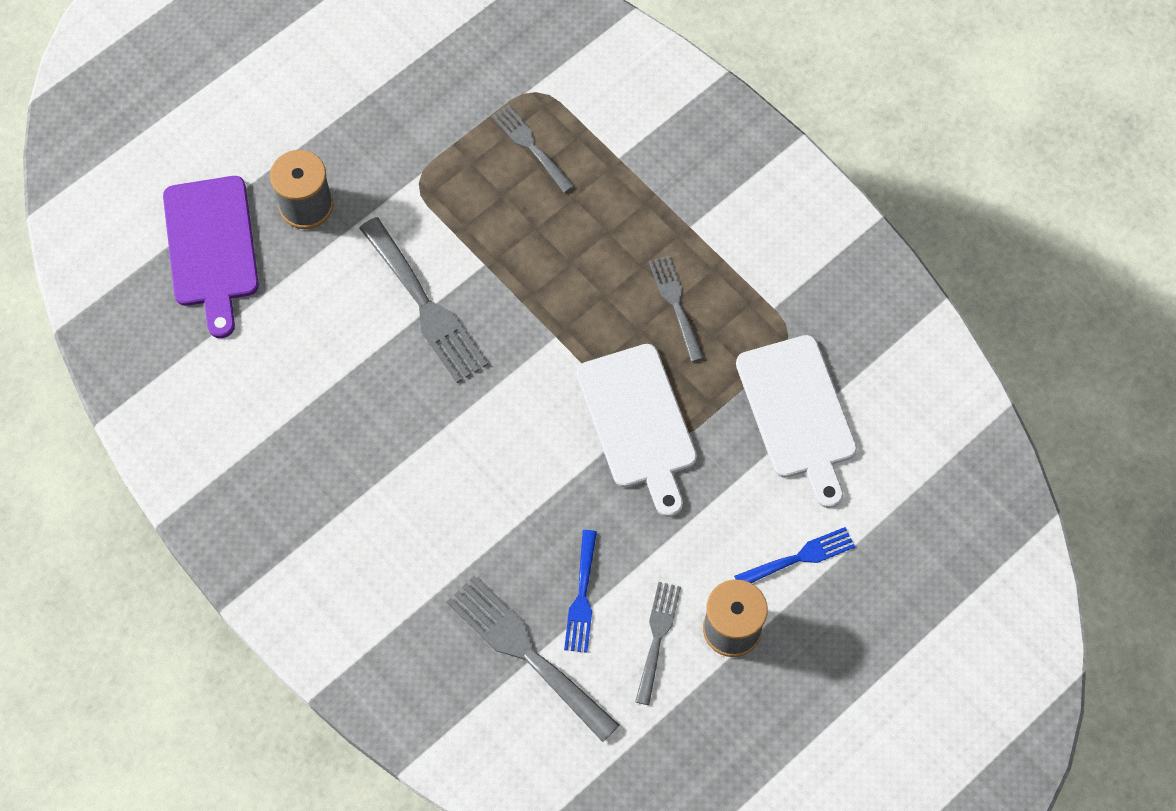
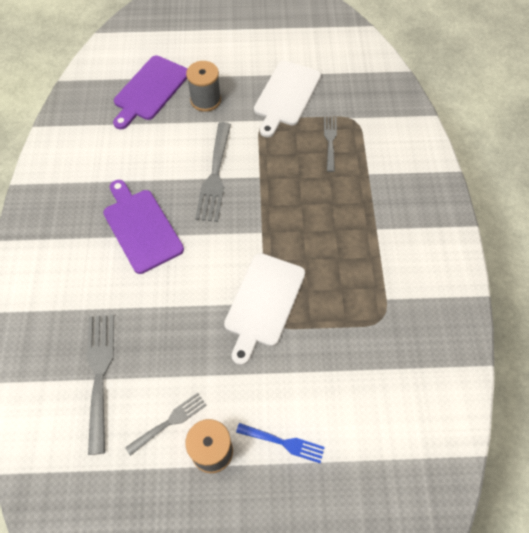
camera: 40 degrees right, 5 degrees down
(397, 446) = (141, 227): none -> purple cutting board
(582, 597) = (153, 368): blue fork -> none
(675, 303) = (335, 259): grey fork -> none
(798, 413) = (352, 363): white cutting board -> white cutting board (286, 96)

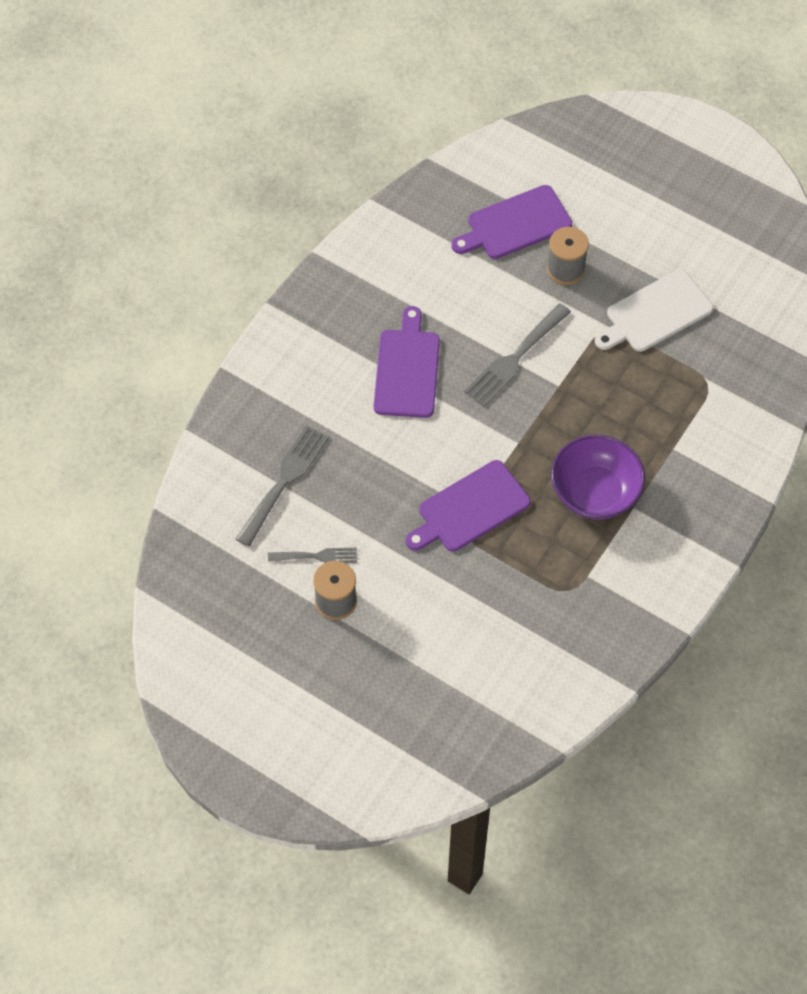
camera: 35 degrees right, 0 degrees up
(263, 303) = (469, 509): white cutting board -> purple cutting board
(284, 442) = (400, 633): blue fork -> none
(330, 141) = (661, 391): grey fork -> none
(342, 235) = (595, 492): none -> purple bowl

